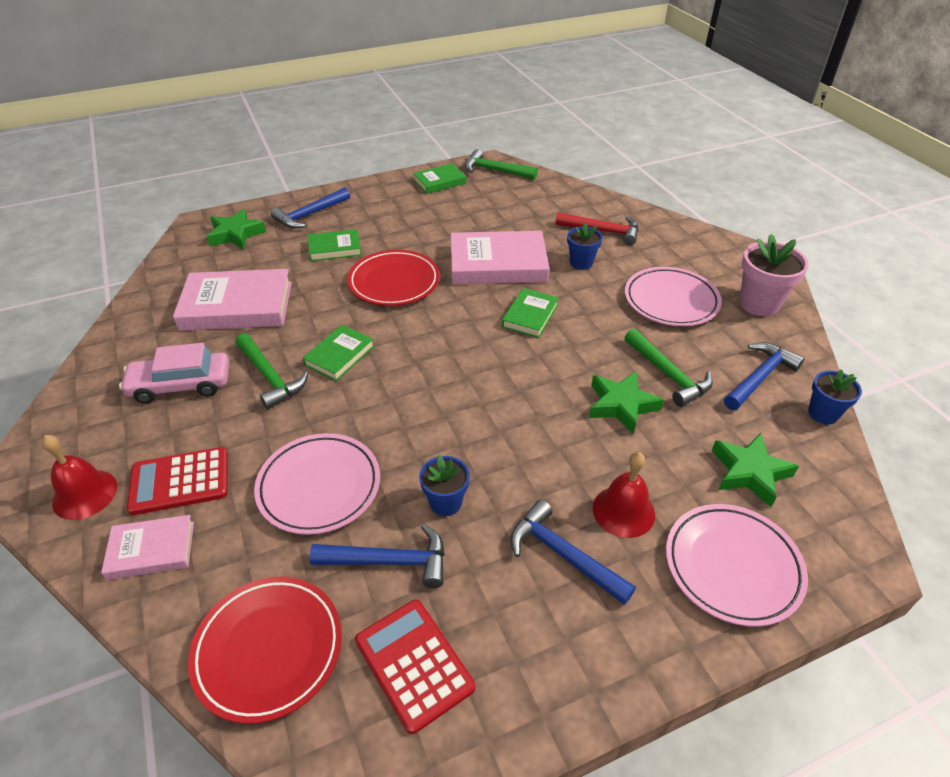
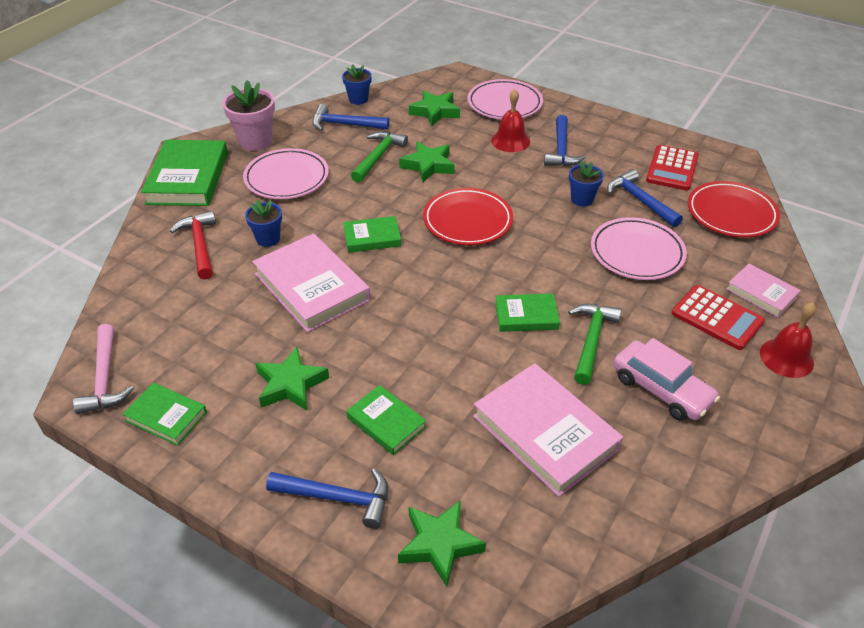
camera: 125 degrees left, 0 degrees up
(394, 282) = (401, 340): red plate -> red plate (467, 221)
(411, 226) = (290, 384): none -> green star
(495, 170) = (105, 379): green hammer -> pink hammer
(712, 249) = (188, 178): none -> green book

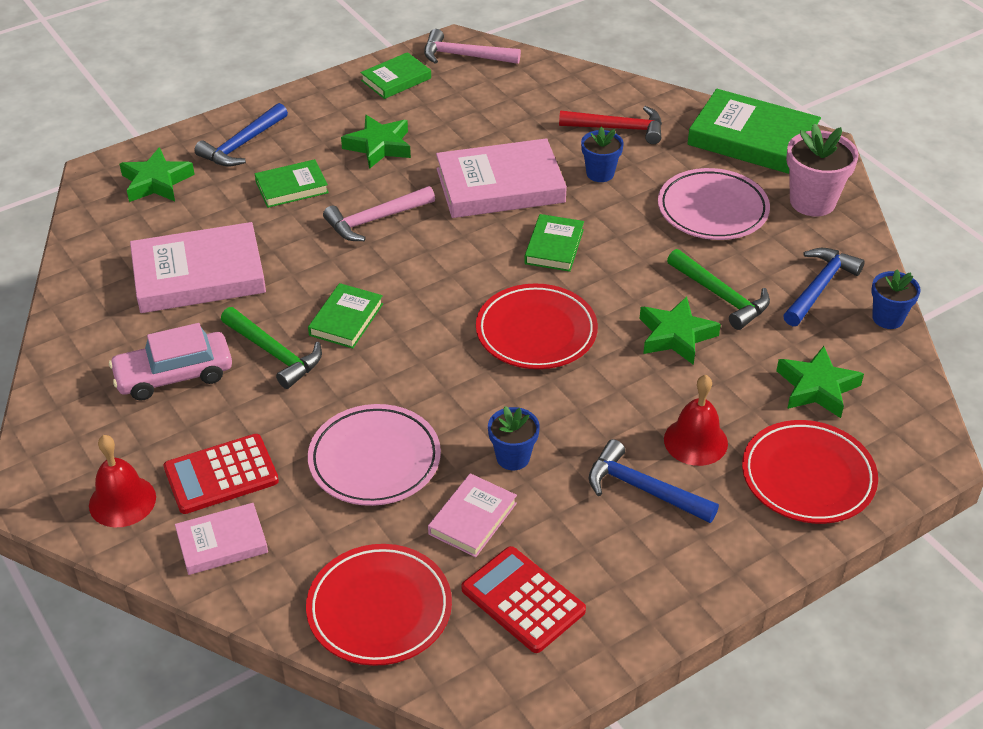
camera: 115 degrees right, 0 degrees up
(399, 345) = (375, 220): none -> pink hammer
(504, 104) = (808, 477): pink plate -> red plate
(640, 200) = (472, 518): blue hammer -> pink book

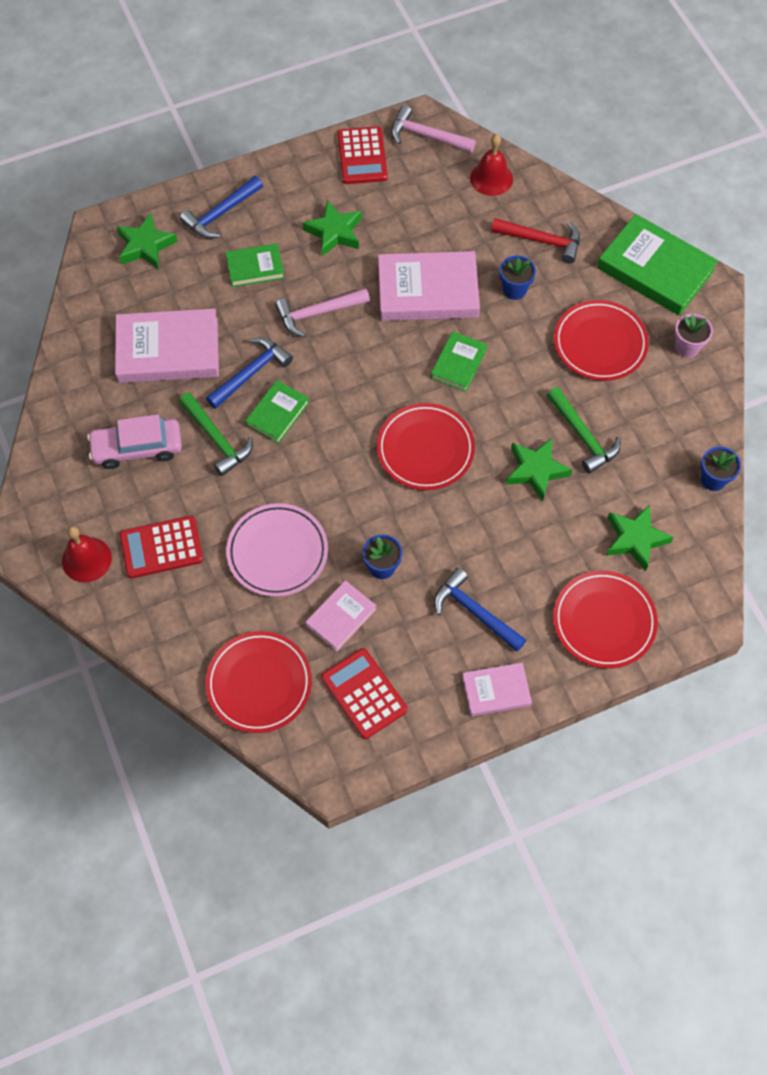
camera: 10 degrees right, 20 degrees up
(222, 542) = (154, 608): pink book -> pink book (496, 691)
(396, 79) = (362, 156): green book -> red calculator
(695, 441) = (526, 574): red bell -> red bell (491, 178)
(712, 210) = (600, 343): pink plate -> red plate
(812, 202) = (687, 347): pink flower pot -> pink flower pot, size x0.62
(819, 287) = (667, 439): blue hammer -> blue hammer (251, 372)

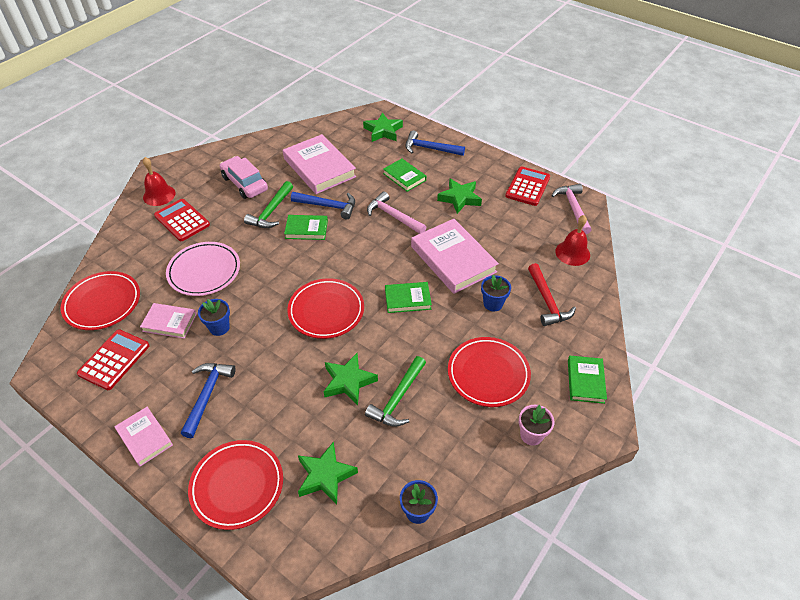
camera: 60 degrees right, 15 degrees down
(362, 156) = (527, 186): red calculator -> red calculator turned 150 degrees clockwise
(655, 269) = (585, 381): green book -> green book, size x0.55

